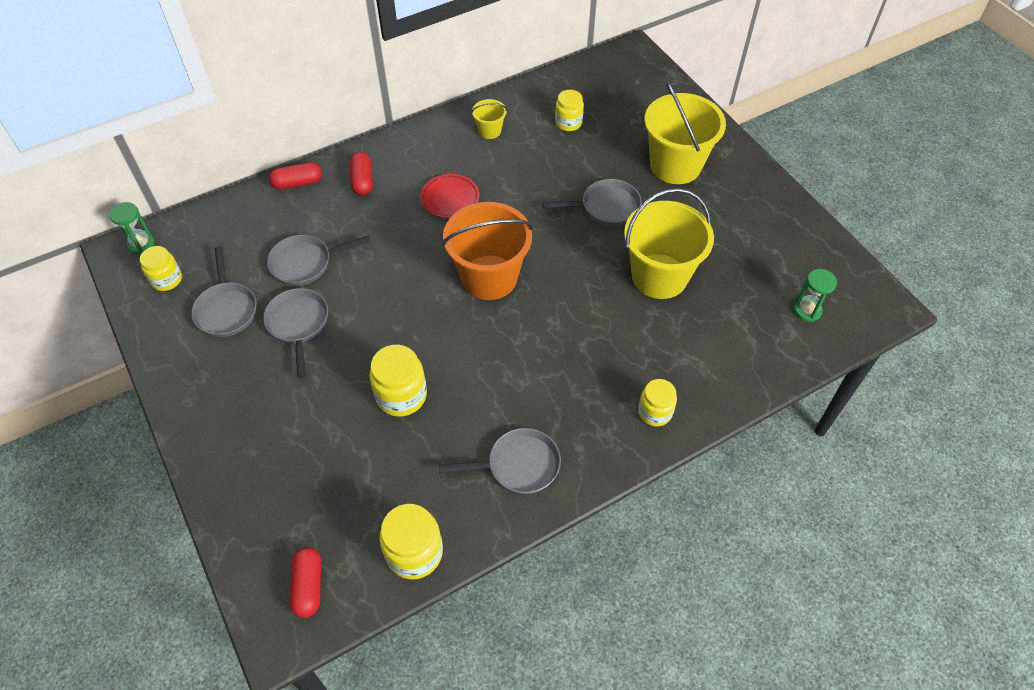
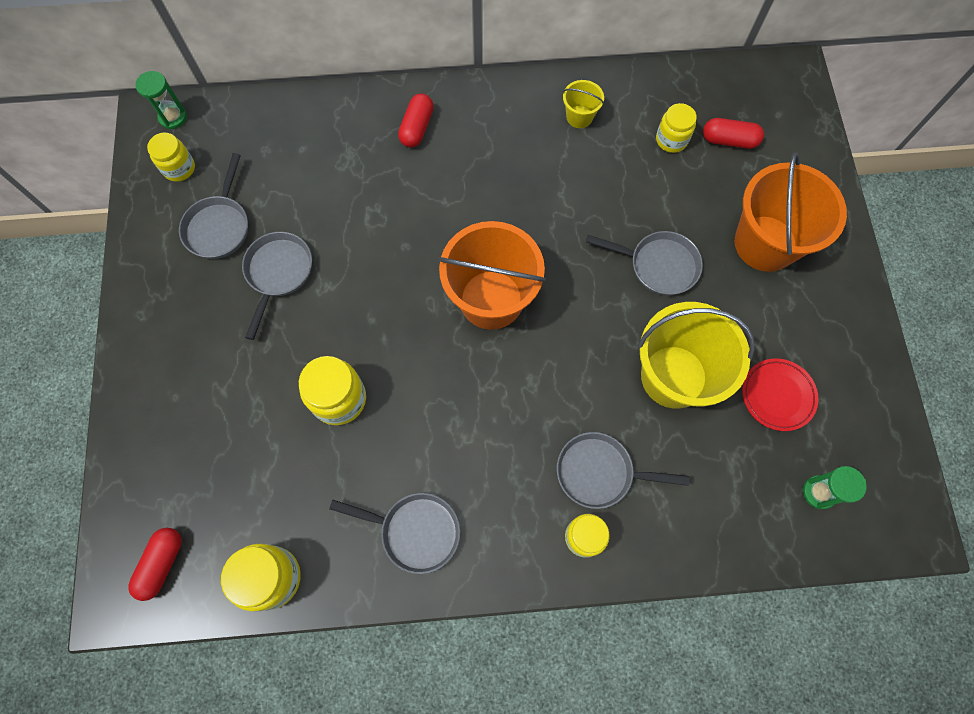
camera: 25 degrees right, 15 degrees up
(297, 183) = (351, 105): red capsule -> red capsule (729, 140)
(305, 263) = (316, 204): grey pan -> grey pan (599, 472)
(450, 198) = (496, 186): red plate -> red plate (777, 395)
(675, 165) = (765, 243): yellow bucket -> orange bucket

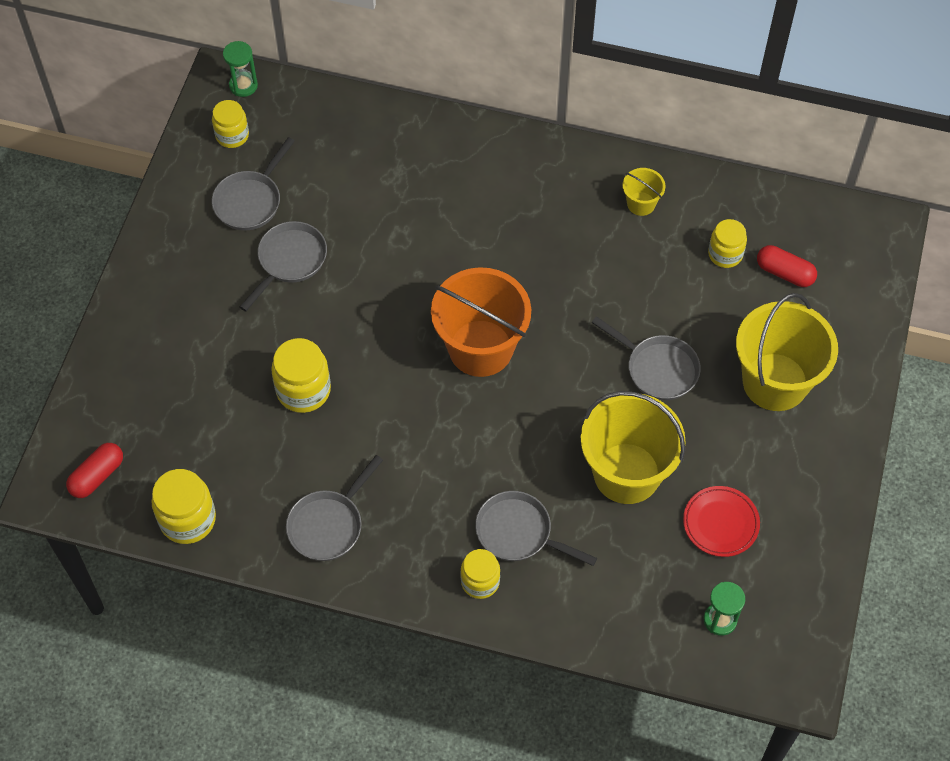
camera: 20 degrees right, 10 degrees down
(415, 531) = (328, 525): grey pan -> grey pan turned 90 degrees clockwise
(417, 128) = (474, 165): red capsule -> none
(765, 243) = (775, 382): orange bucket -> yellow bucket

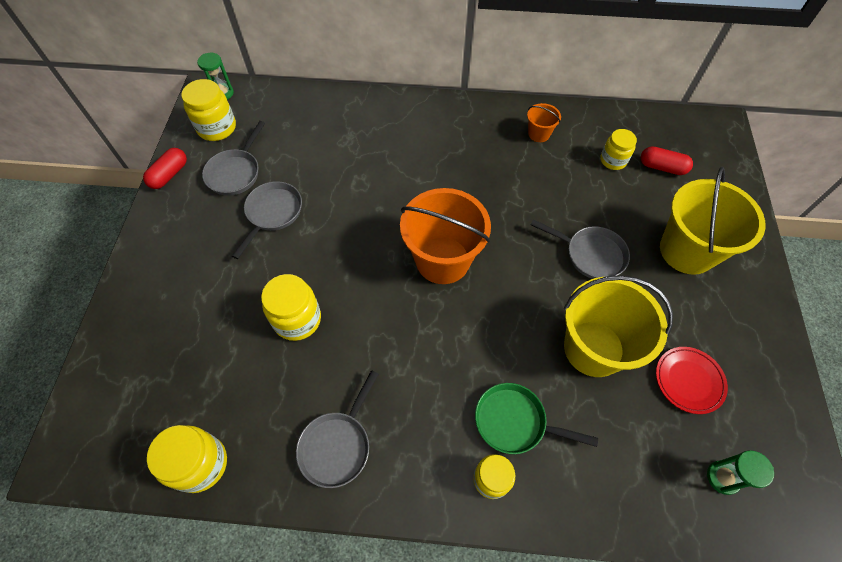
camera: 10 degrees left, 0 degrees up
(97, 476) = (110, 434): red capsule -> red capsule (169, 175)
(232, 135) = (217, 128): yellow jar -> yellow jar, size x1.50
(518, 533) = (514, 422): grey pan -> green pan
(641, 204) = (539, 134): yellow bucket -> orange bucket

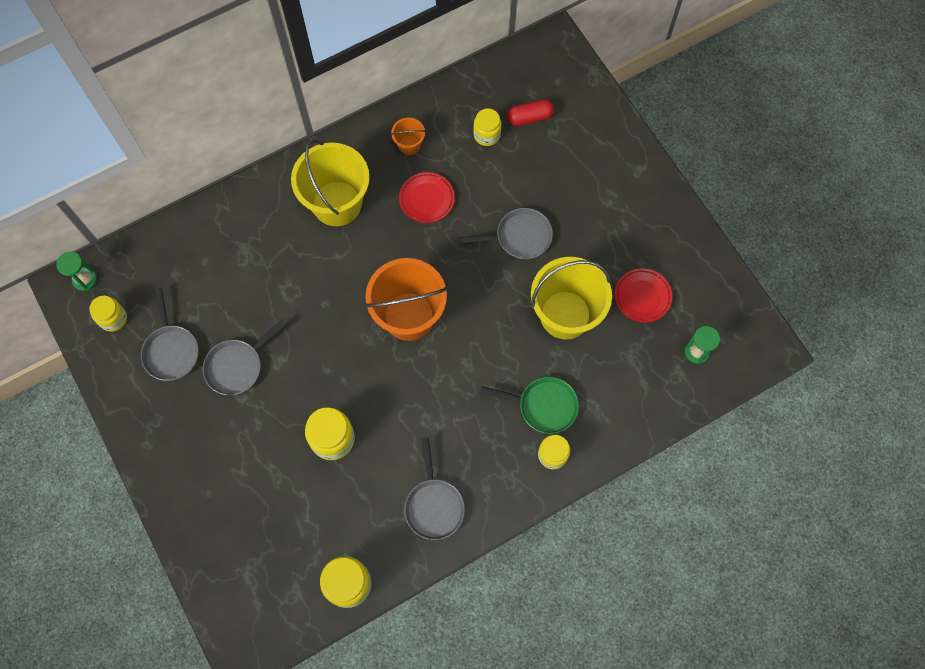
camera: 35 degrees left, 10 degrees up
(169, 175) = (112, 391): red capsule -> none
(217, 128) = (113, 318): yellow jar -> yellow jar, size x0.67
(272, 213) = (237, 366): grey pan -> grey pan turned 120 degrees counterclockwise
(514, 422) = (543, 406): green pan -> green pan turned 150 degrees counterclockwise
(525, 179) = (426, 199): none -> red plate
(687, 251) = (588, 187): yellow bucket -> yellow bucket (337, 203)

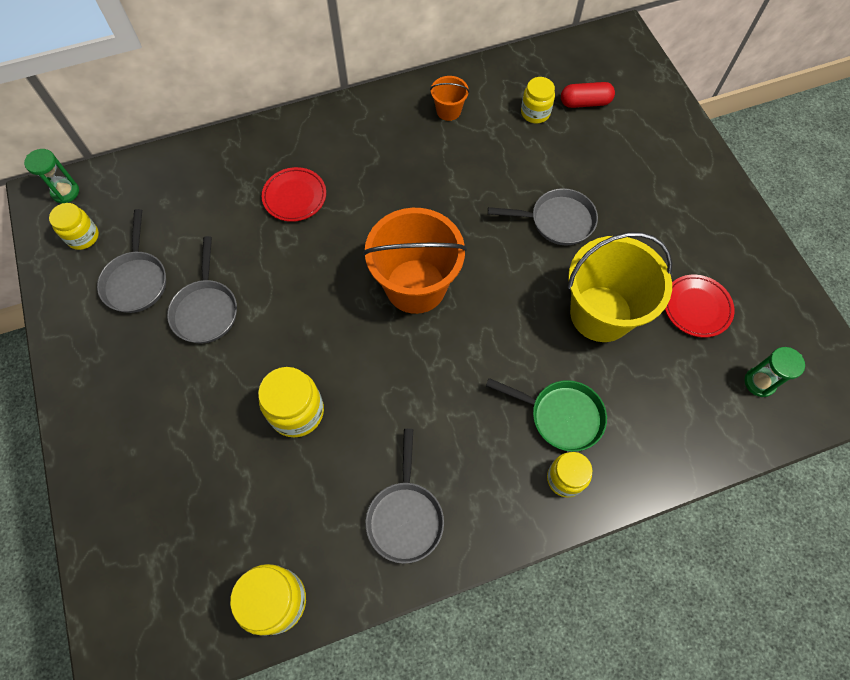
camera: 10 degrees right, 5 degrees down
(237, 366) = (206, 310): grey pan -> grey pan turned 60 degrees counterclockwise
(337, 203) = (358, 156): yellow bucket -> none
(426, 199) = (458, 166): red plate -> red plate (295, 197)

